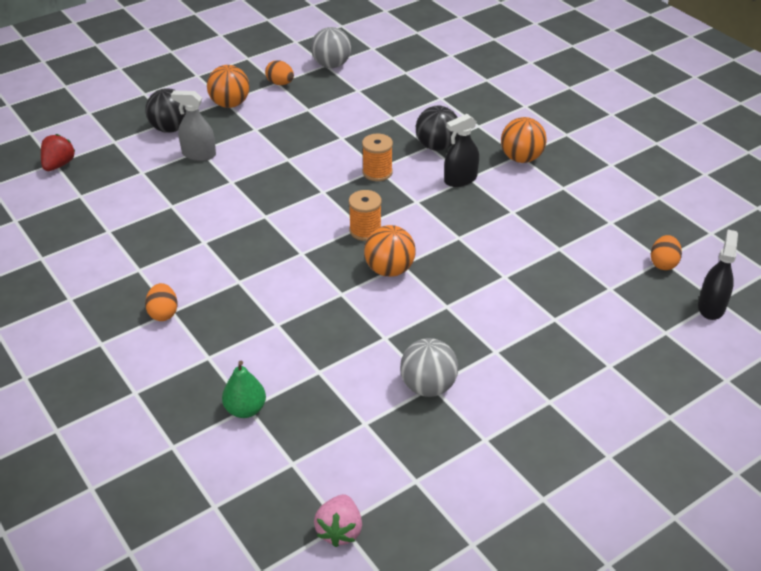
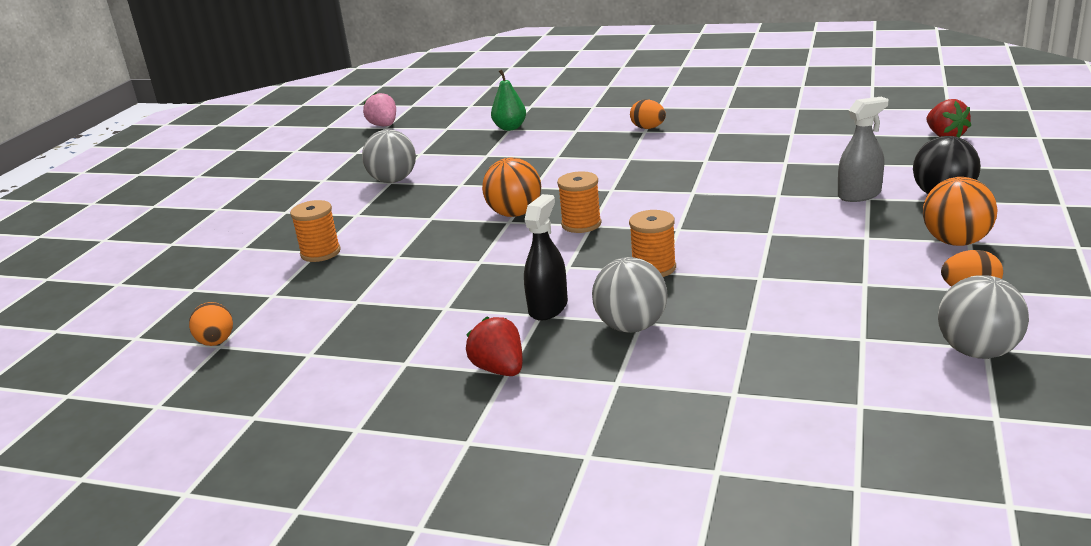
camera: 145 degrees right, 15 degrees down
(436, 146) = (631, 326): black ball -> grey ball
(521, 158) = (499, 369): orange ball -> red strawberry
(553, 315) = (320, 253): none -> orange spool
(711, 307) = (143, 328): black spray bottle -> none

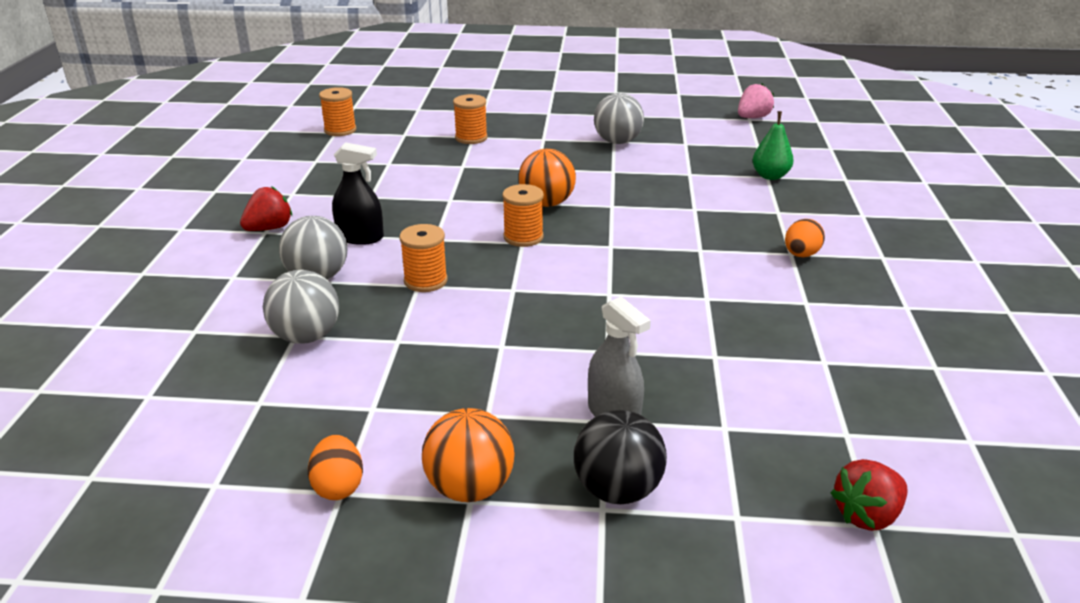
camera: 75 degrees right, 5 degrees up
(216, 342) = (340, 130): orange egg -> orange spool
(977, 351) = (208, 477): grey ball -> grey ball (306, 336)

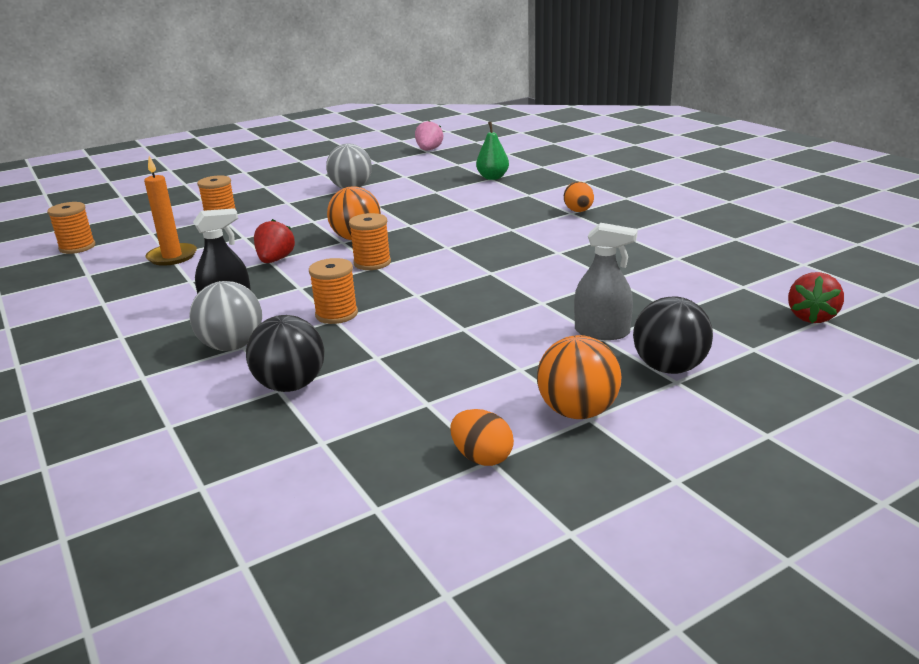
camera: 35 degrees left, 5 degrees down
(269, 228) = (122, 332): red strawberry -> red strawberry (275, 260)
(306, 336) = (291, 385): grey ball -> black ball
(388, 166) = (172, 257): none -> orange candle

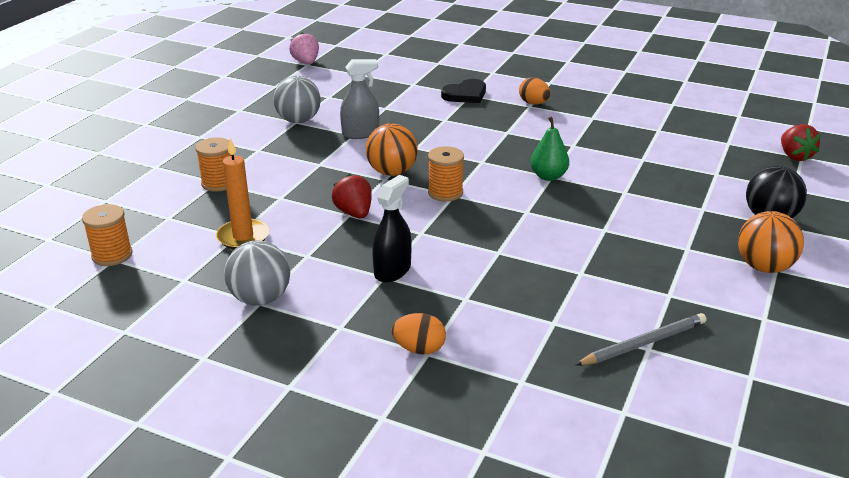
camera: 35 degrees left, 5 degrees up
(232, 346) = (456, 302): grey ball -> grey ball (260, 299)
(291, 385) = (558, 316): black ball -> none
(325, 436) = (643, 343): none -> grey pencil
(336, 314) = (493, 247): orange spool -> none
(482, 457) = (758, 318): orange egg -> orange egg (419, 349)
(492, 177) = (413, 83): green pear -> green pear (548, 176)
(524, 193) = (465, 94): none -> black heart
(602, 332) = (696, 204): grey spray bottle -> grey spray bottle (360, 133)

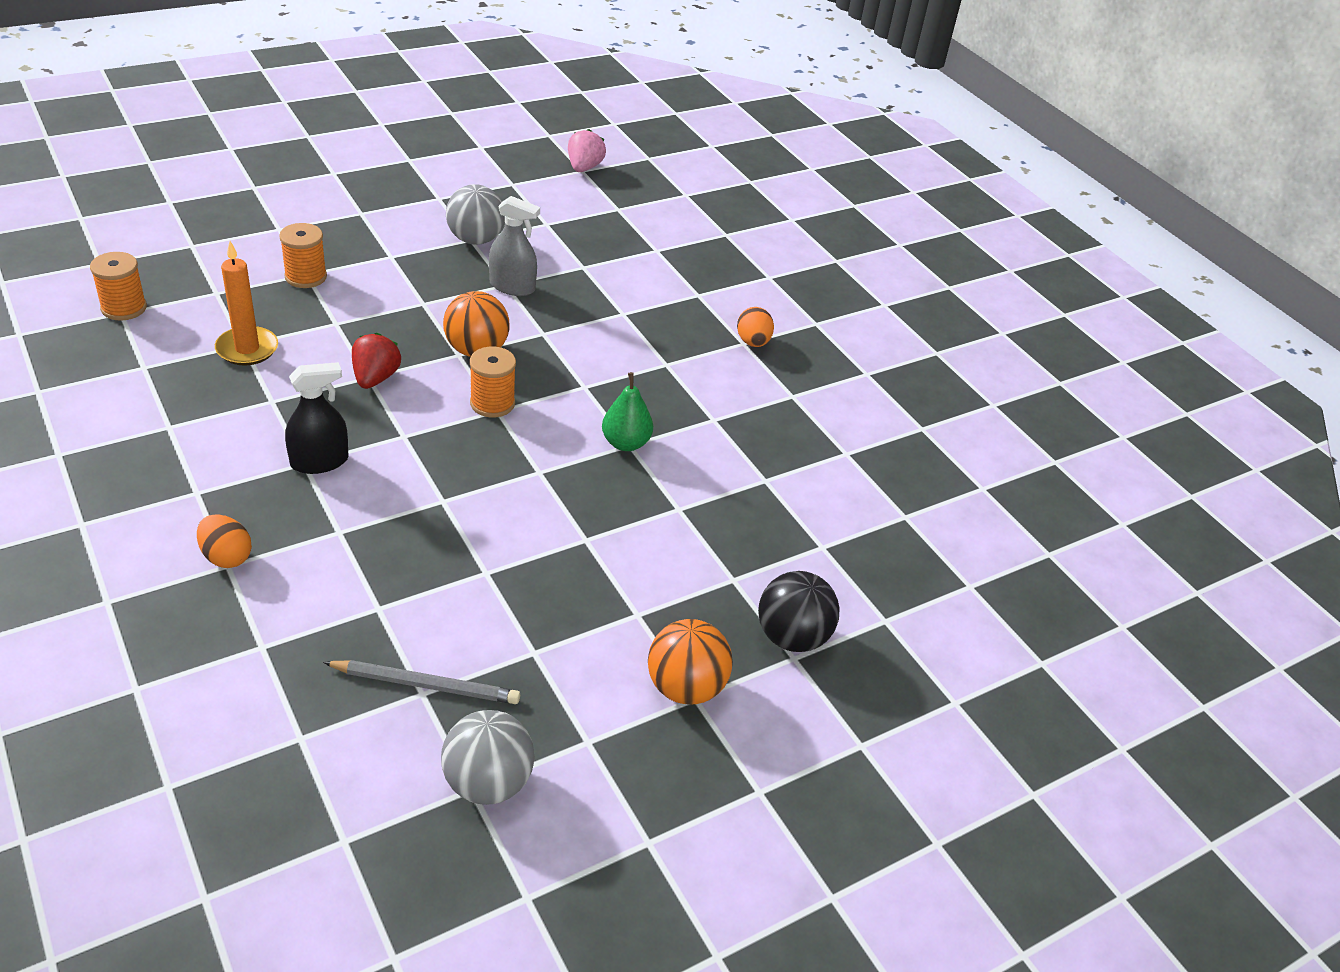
camera: 30 degrees right, 10 degrees up
(260, 299) = (174, 423): grey ball -> grey ball (487, 782)
(465, 94) = (693, 292): black heart -> none
(794, 156) = (961, 580): red strawberry -> none

